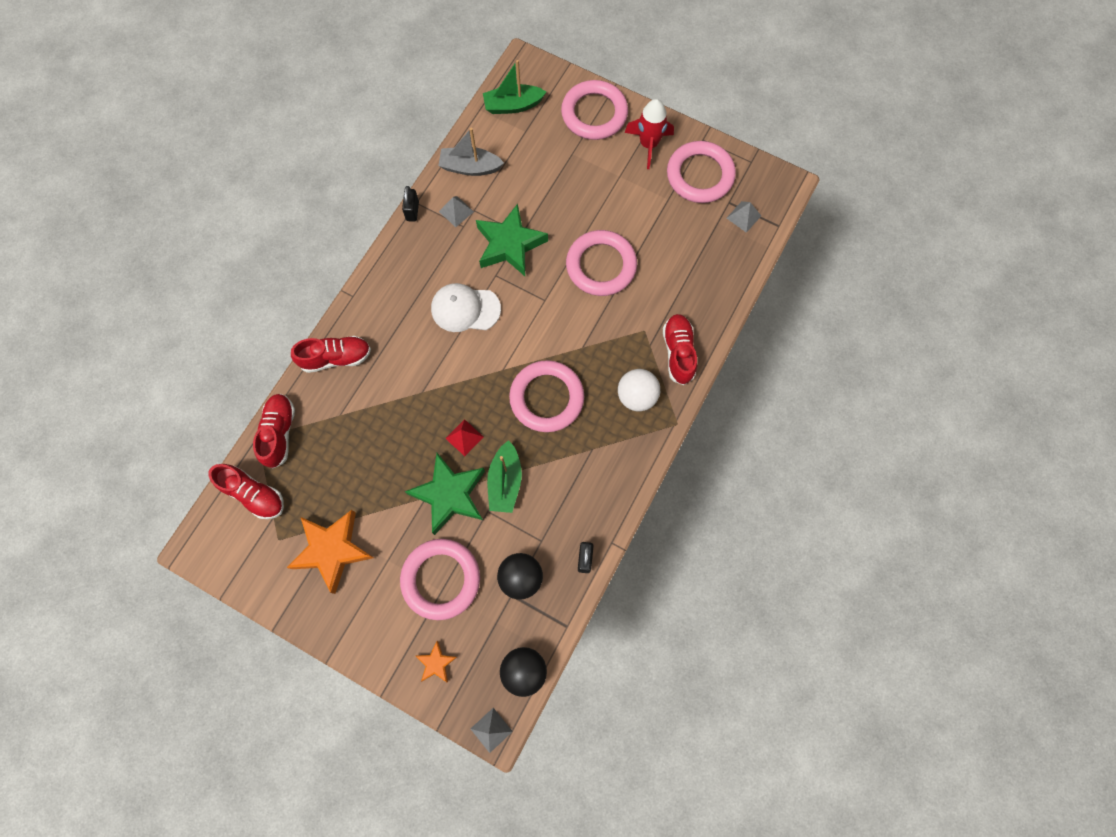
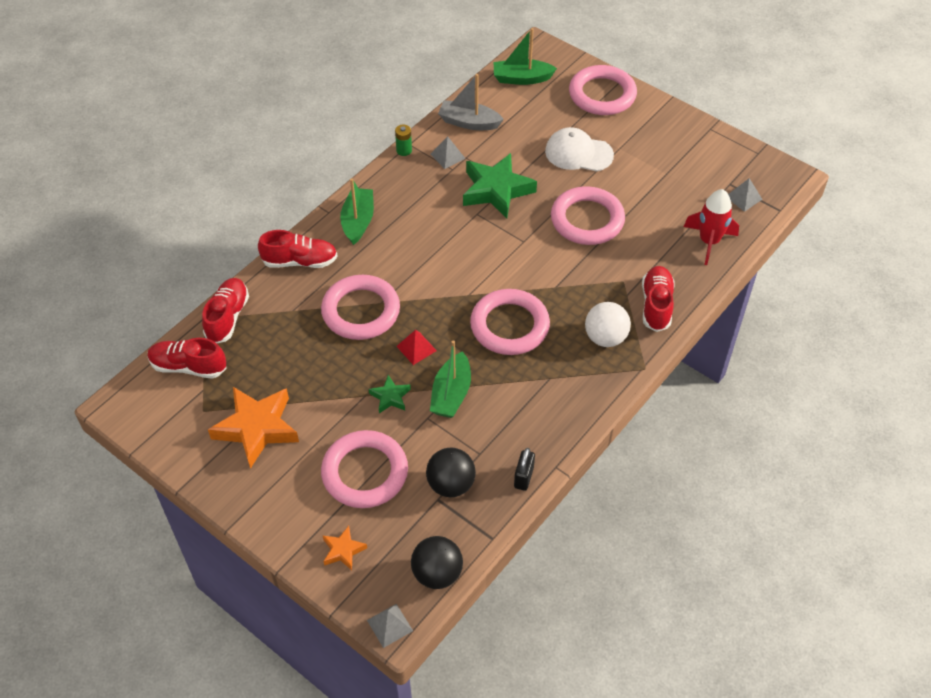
camera: 10 degrees right, 20 degrees down
(254, 494) = (188, 367): red shoe -> red shoe turned 150 degrees clockwise
(383, 302) = (358, 221): none -> green boat
(412, 211) = (404, 150): black padlock -> green battery
(449, 495) = (390, 397): green star -> green star, size x0.48
(465, 309) = (440, 238): white cap -> white cap (578, 153)
(648, 145) = (653, 126): red rocket -> red rocket (709, 242)
(700, 175) = (702, 157): pink ring -> pink ring (361, 311)

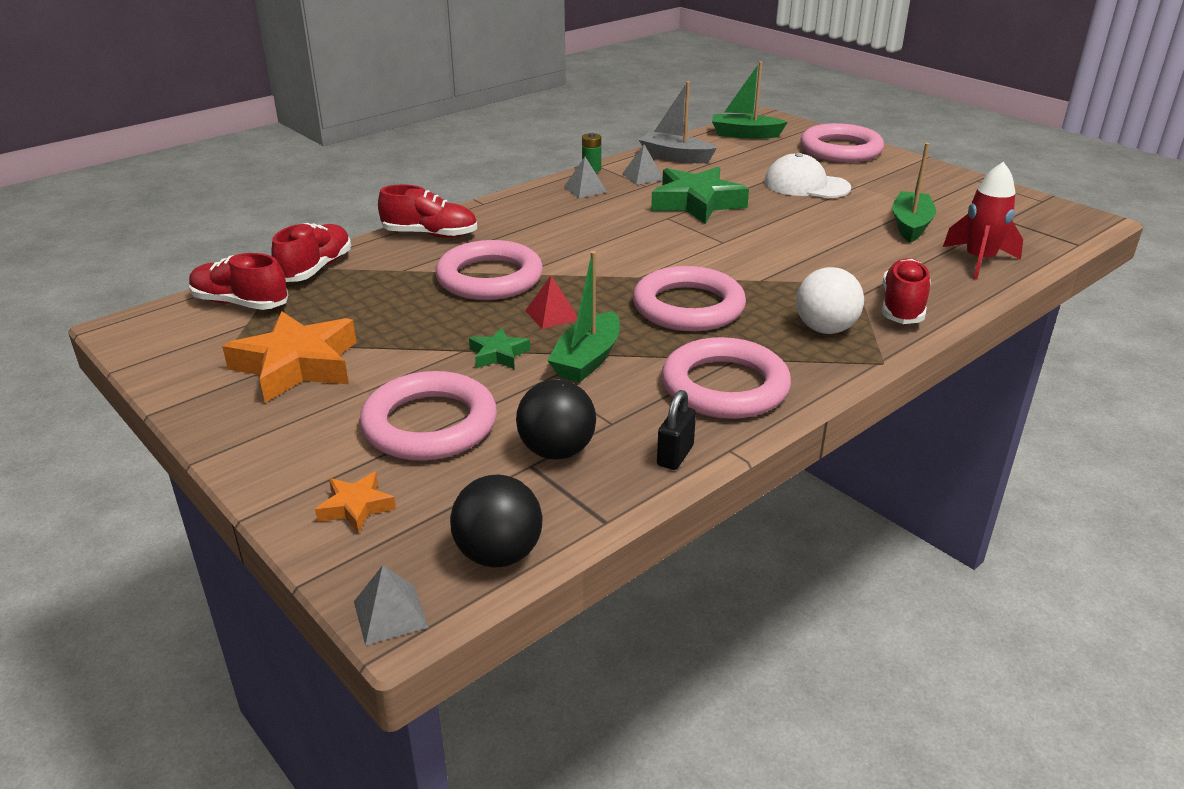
camera: 10 degrees right, 20 degrees down
(358, 221) = (516, 212): green boat -> green boat (910, 225)
(587, 220) = (811, 232): pink ring -> pink ring (724, 386)
(743, 198) = (1026, 231): grey pyramid -> grey pyramid (585, 189)

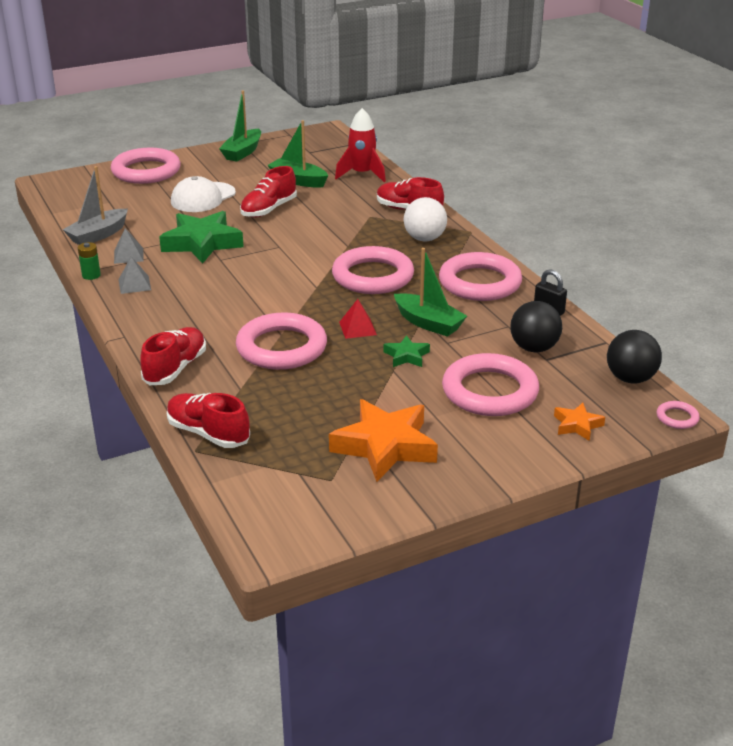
camera: 75 degrees left, 0 degrees up
(240, 303) = (256, 477): red shoe -> red shoe (268, 209)
(390, 614) = (677, 418): grey pyramid -> pink ring
(745, 134) = (76, 198): green boat -> green boat (242, 152)

